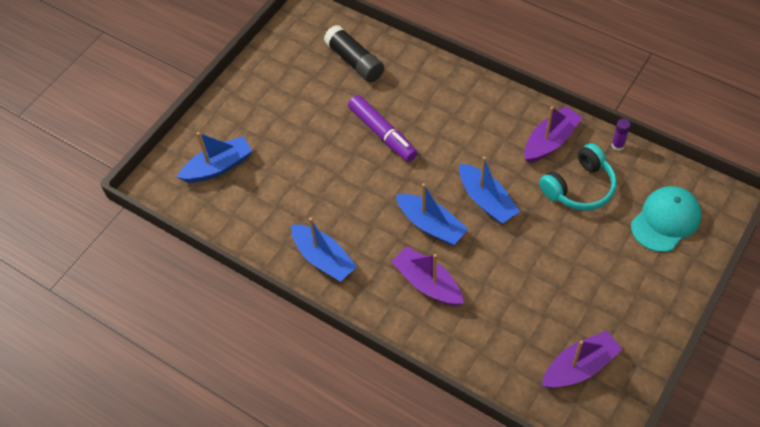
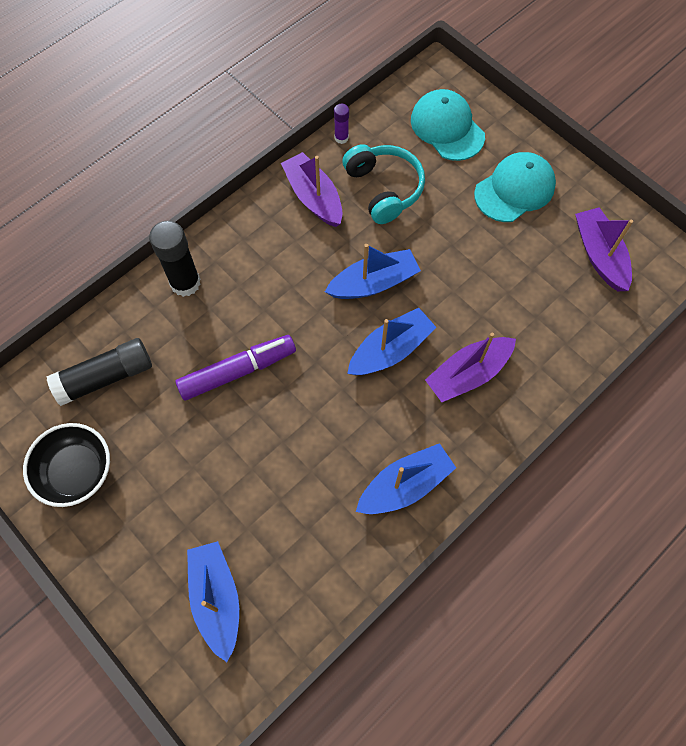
camera: 80 degrees left, 10 degrees up
(284, 68) = (76, 472): none -> black bowl
(442, 83) = (185, 283): none -> black glue stick
(622, 286) = (514, 189): none -> turquoise cap

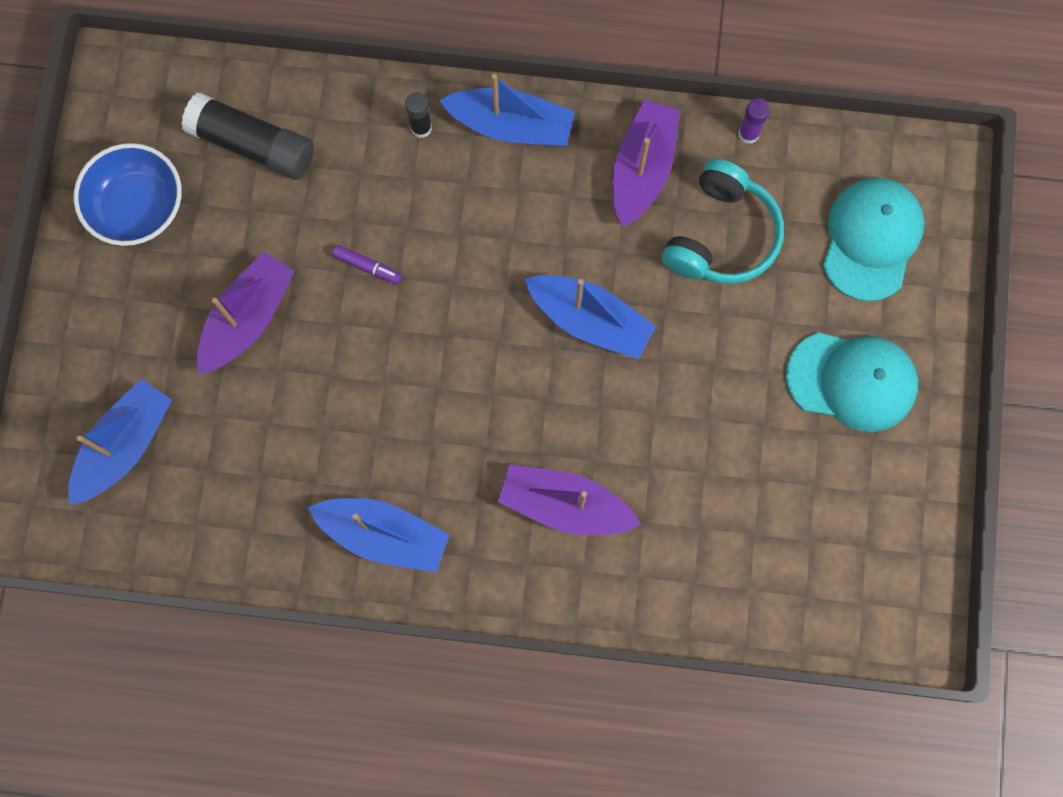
camera: 50 degrees right, 10 degrees up
(76, 472) = (138, 207): black bowl -> blue bowl
(185, 283) = (421, 128): black glue stick -> black glue stick, size x0.51
(237, 371) = (367, 266): purple marker -> purple marker, size x0.45
(390, 350) = (524, 402): blue boat -> blue boat (511, 125)
(599, 255) = (845, 541): purple boat -> purple boat (248, 318)

